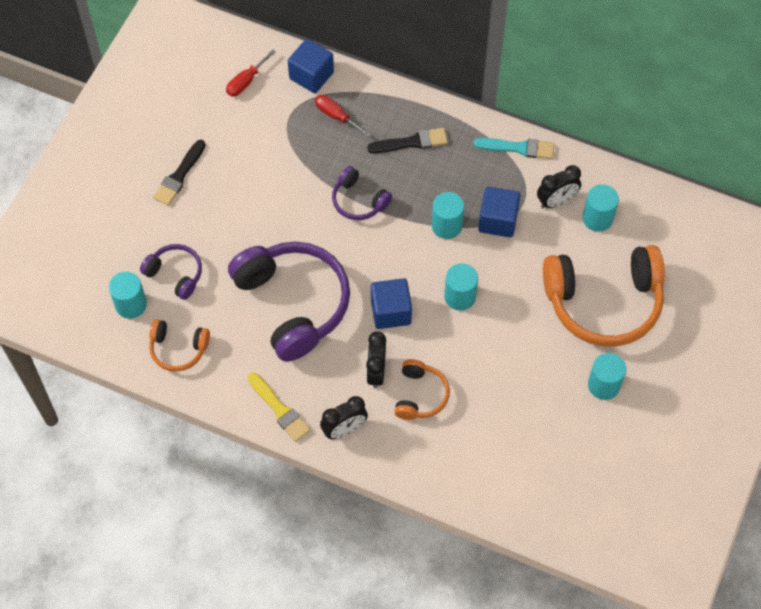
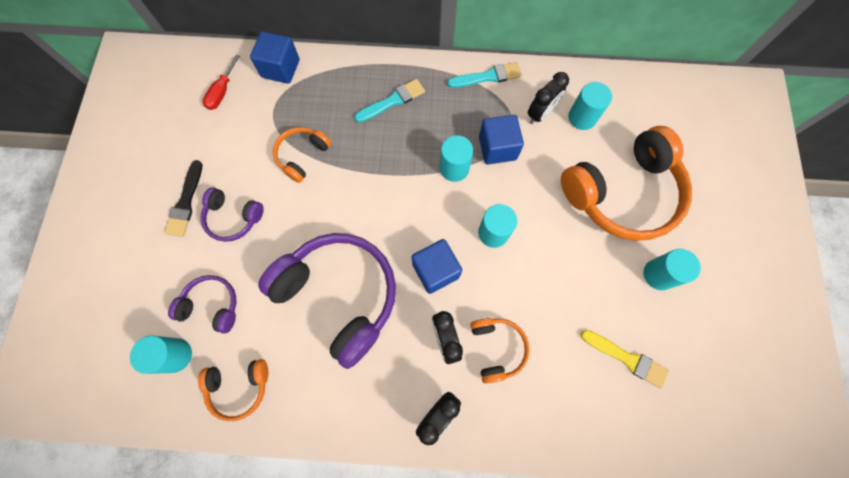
camera: 20 degrees left, 10 degrees up
(279, 409) = (365, 416): yellow brush -> yellow brush (626, 358)
(303, 168) = (302, 156): none -> orange headphones
(336, 116) = (316, 98): red screwdriver -> none
(359, 201) = (365, 171): purple headphones -> purple headphones (233, 218)
(411, 142) = (392, 101): black brush -> turquoise brush

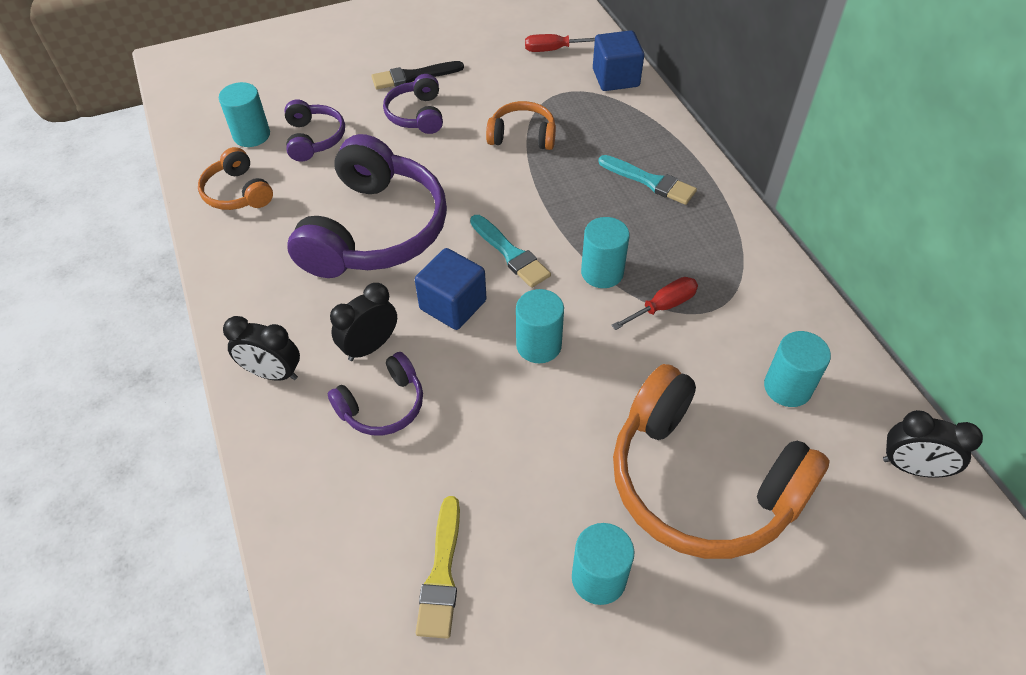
camera: 65 degrees right, 20 degrees down
(488, 77) = (761, 258): turquoise brush -> turquoise brush (510, 254)
(496, 348) = (382, 405): orange headphones -> purple headphones
(497, 148) = (663, 306): blue cube -> red screwdriver
(540, 114) = (753, 335): black clock -> black clock (912, 467)

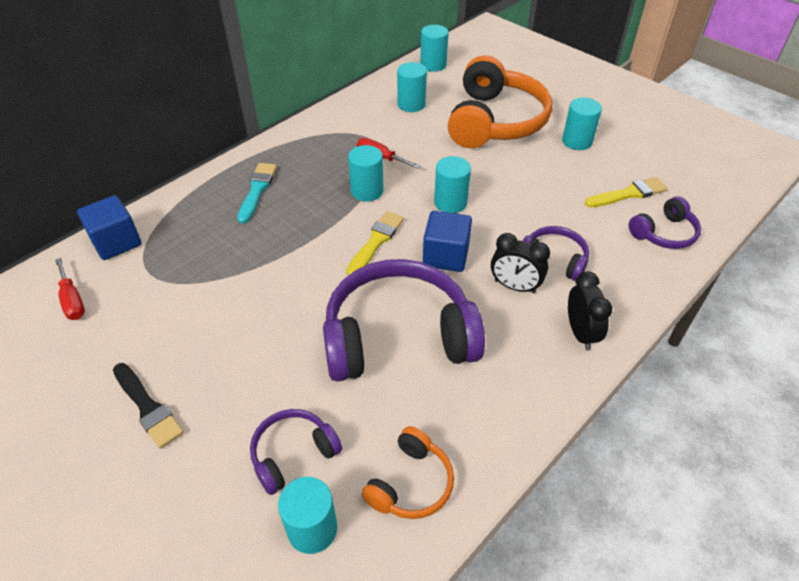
camera: 115 degrees left, 5 degrees down
(417, 115) = (219, 374): purple headphones -> purple headphones (664, 233)
(510, 254) = (376, 242): turquoise brush -> yellow brush
(522, 136) = (226, 280): orange headphones -> none
(912, 467) = (433, 65): black clock -> turquoise cylinder

